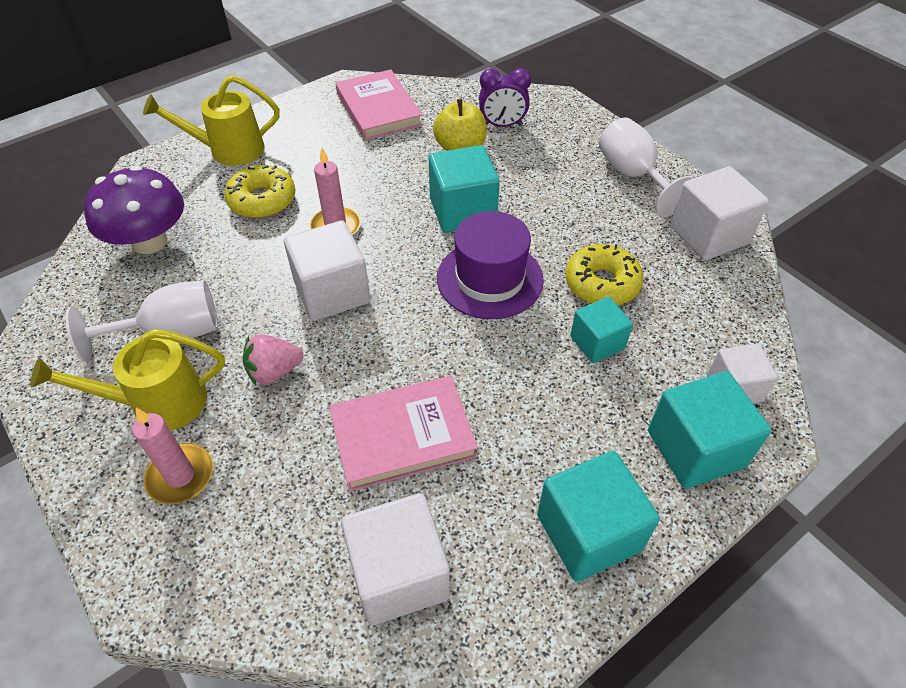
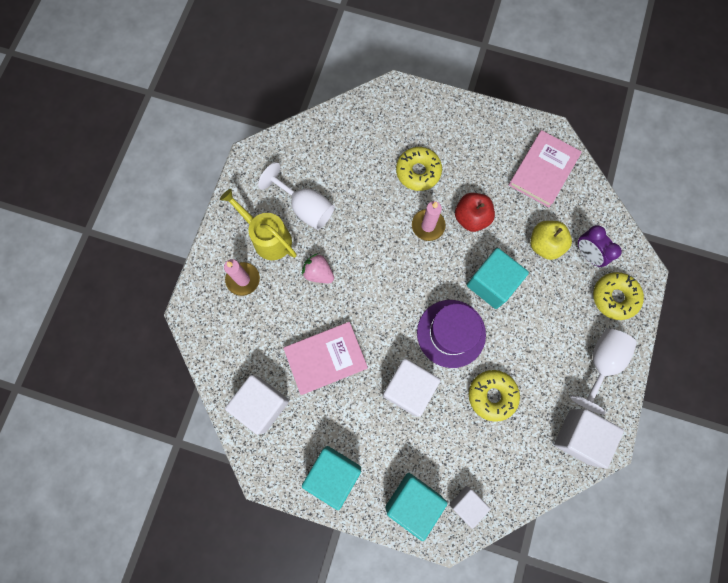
camera: 55 degrees right, 25 degrees up
(149, 241) = (349, 144): purple mushroom -> none
(228, 150) = (441, 119): yellow watering can -> none
(332, 292) = (383, 260): white cube -> white cube (408, 389)
(368, 186) = (471, 218): none -> red apple
(403, 435) = (326, 358): pink book -> pink book turned 60 degrees counterclockwise
(567, 131) = (614, 297): none -> yellow donut
(597, 342) = (447, 417): turquoise cube -> none

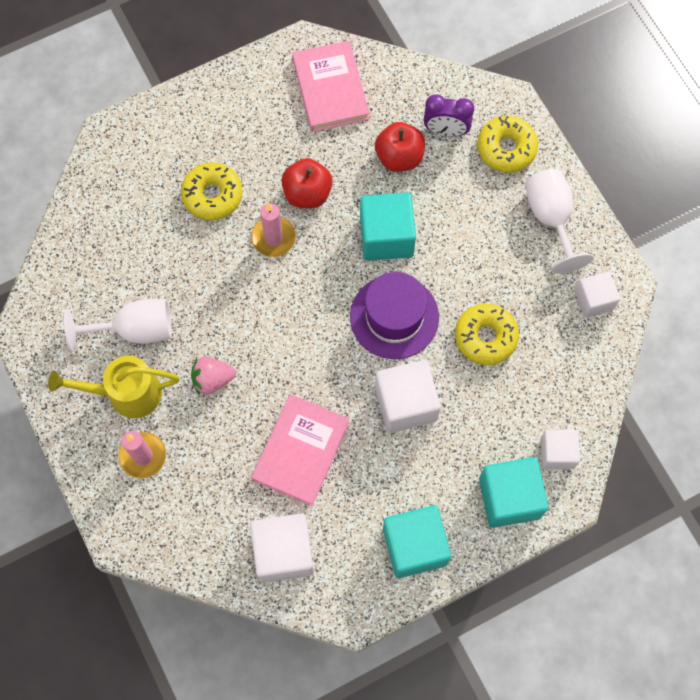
camera: 45 degrees left, 5 degrees down
(545, 245) = (399, 157): yellow apple -> red apple
(579, 436) = (594, 300): white cube -> white cube, size x0.62

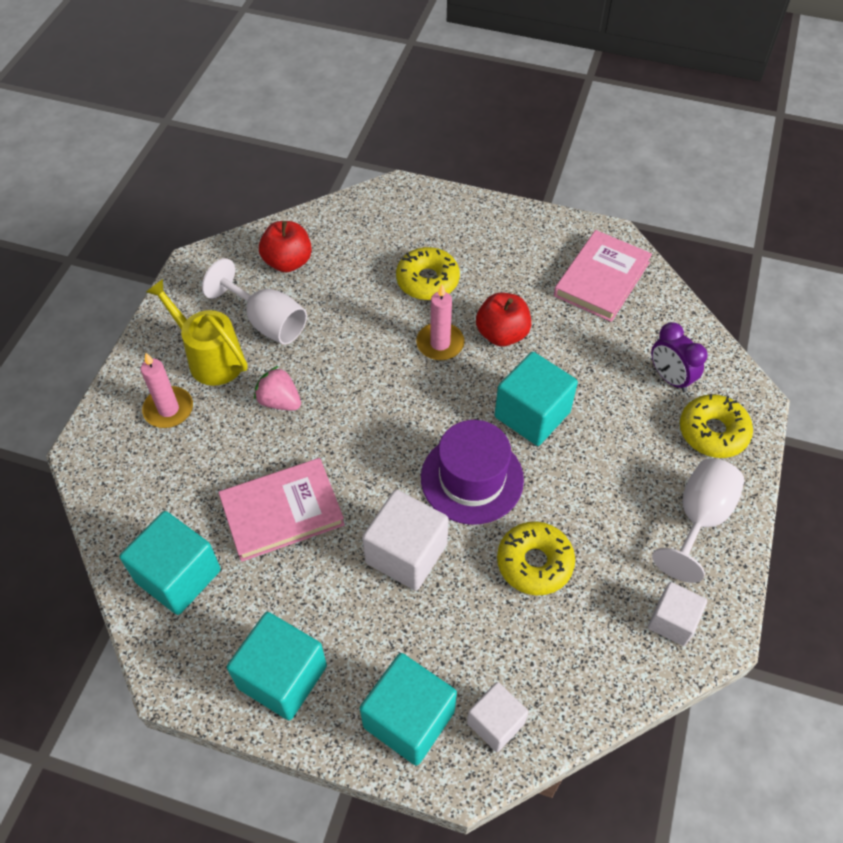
camera: 45 degrees right, 15 degrees down
(283, 552) = (178, 576): white cube -> turquoise cube
(399, 157) = (607, 366): red apple -> red apple (288, 262)

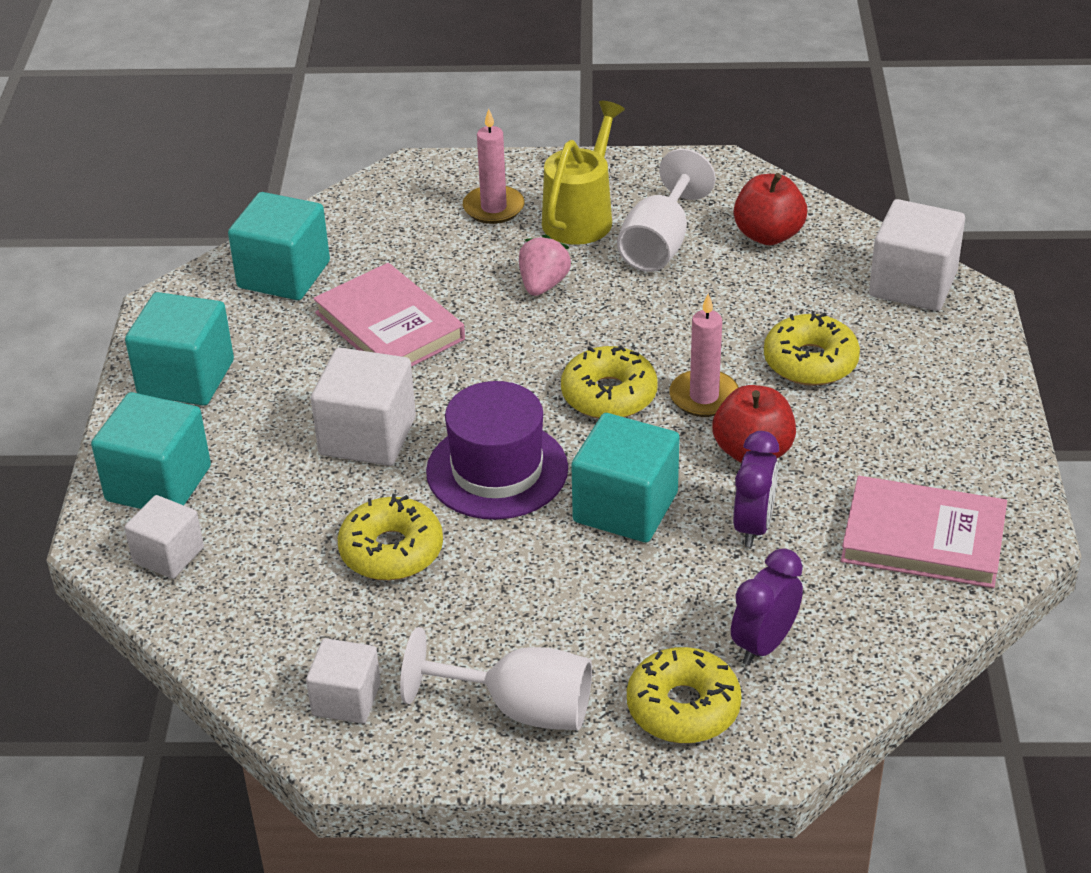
camera: 75 degrees right, 15 degrees down
(374, 209) = (913, 284): none -> white cube
(418, 394) = (609, 395): none -> yellow donut
(569, 354) = (753, 526): none -> purple clock

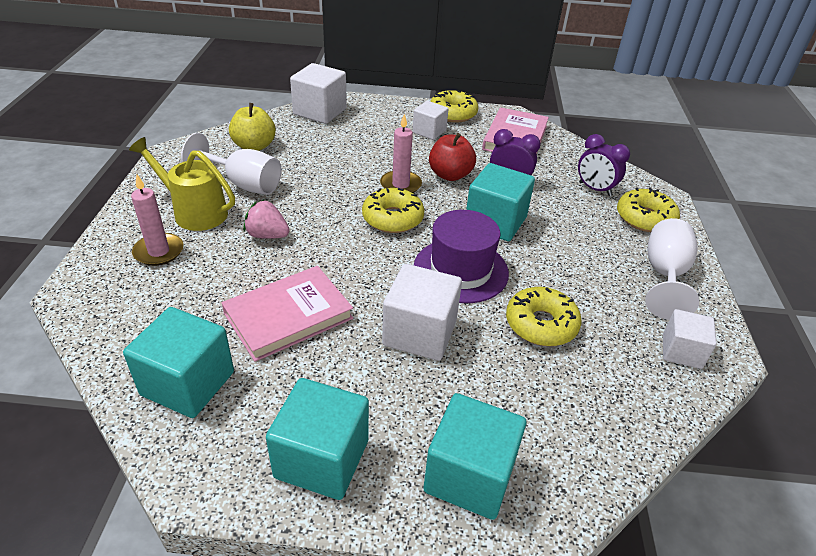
camera: 90 degrees left, 0 degrees up
(168, 555) = (559, 463): white cube -> white cube (429, 131)
(768, 235) = (254, 146): red apple -> yellow apple
(810, 362) = (377, 148): yellow donut -> yellow donut (453, 113)

